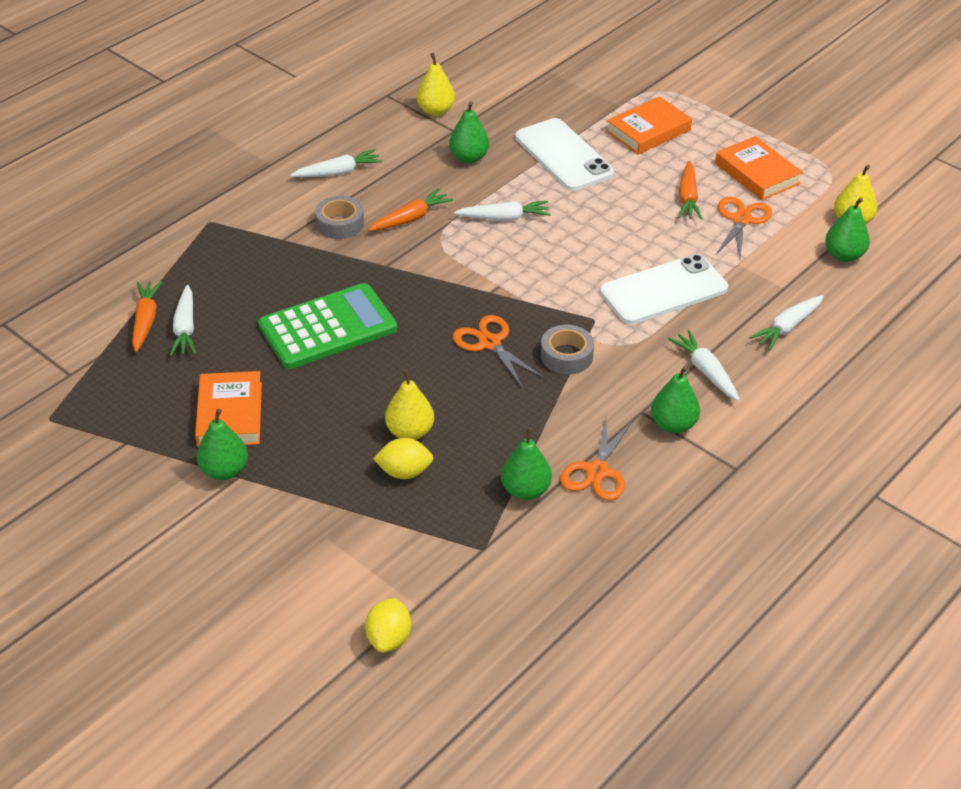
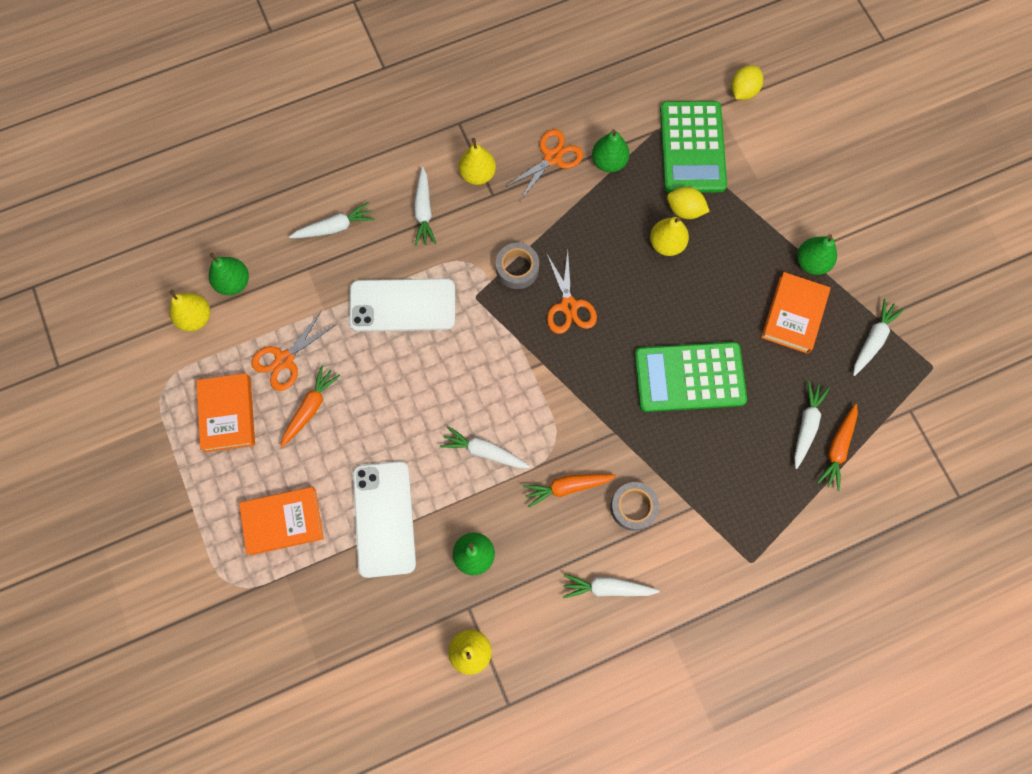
camera: 155 degrees left, 30 degrees up
(127, 421) = (872, 340): none -> white carrot
(428, 543) = (692, 147): none -> green calculator
(673, 425) = (477, 174): green pear -> yellow pear

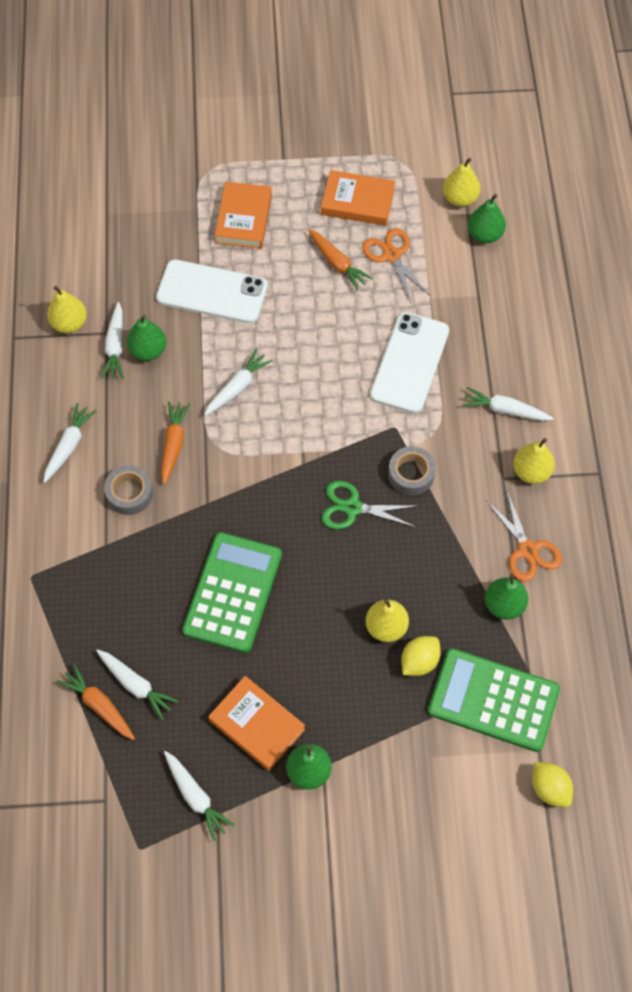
camera: 110 degrees right, 10 degrees down
(335, 227) = (514, 329): white carrot -> white carrot (115, 346)
(568, 306) = (352, 507): orange scissors -> green scissors

